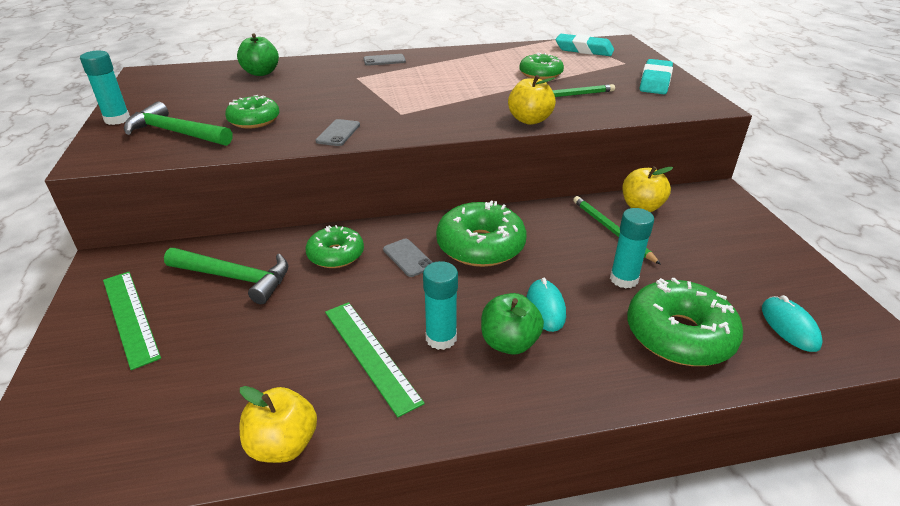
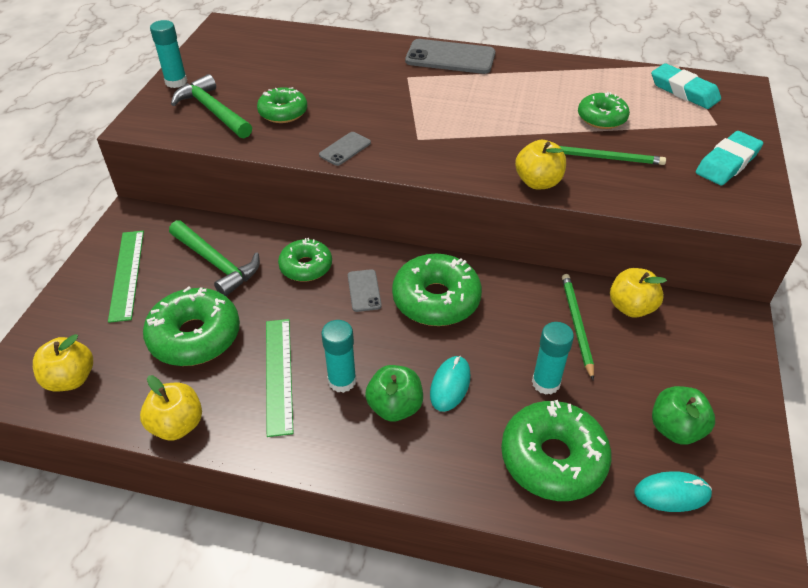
camera: 25 degrees right, 10 degrees up
(110, 446) = (71, 379): none -> yellow apple
(251, 350) = (195, 336): none -> green donut
(261, 73) = (323, 49): green apple -> green apple (675, 429)
(384, 60) = (450, 57): grey phone -> grey phone, size x1.94
(789, 326) = (672, 493): turquoise mouse -> turquoise mouse turned 75 degrees clockwise

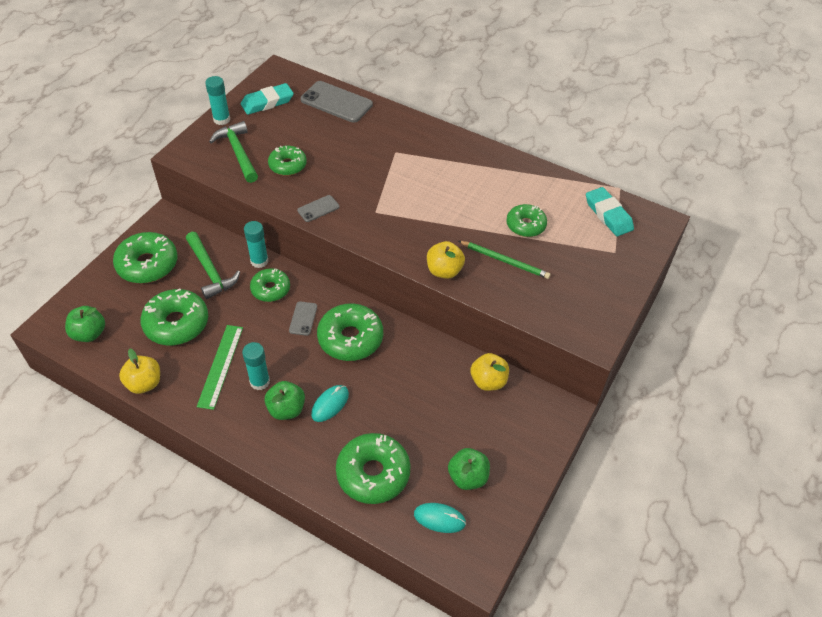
camera: 15 degrees right, 5 degrees up
(71, 379) = (89, 334): yellow apple -> green apple
(126, 274) = (147, 264): green ruler -> green donut
(450, 57) = (438, 140): grey phone -> grey phone (336, 102)
(546, 383) = (396, 420): turquoise glue stick -> turquoise glue stick (259, 261)
(576, 325) = (441, 384): green pencil -> none
(727, 163) = (599, 289): turquoise eraser -> turquoise eraser (267, 102)

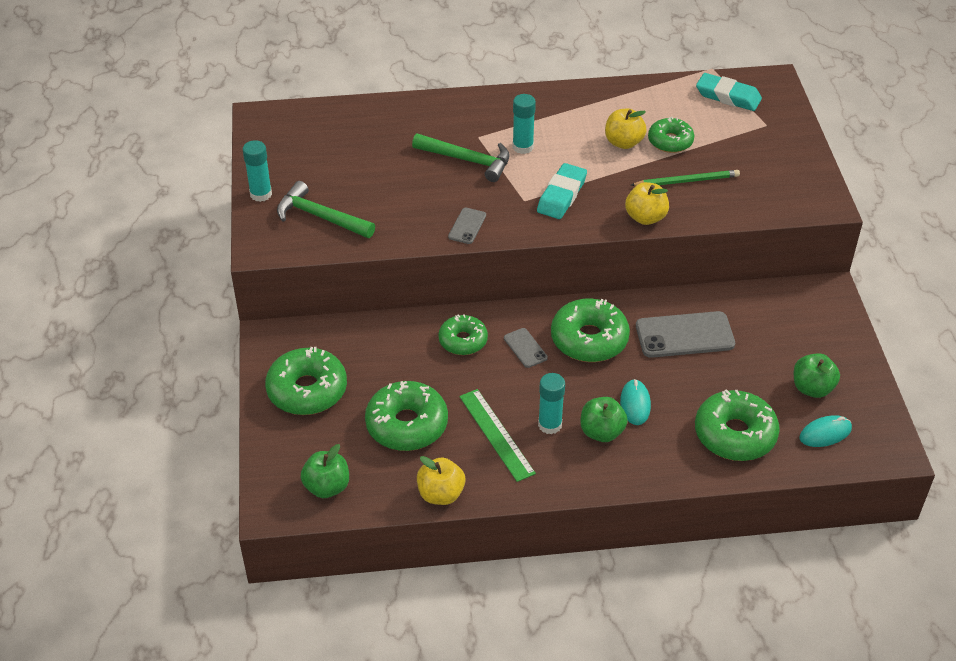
camera: 35 degrees left, 5 degrees down
(210, 271) = (382, 359): green hammer -> green hammer (468, 160)
(259, 261) = (420, 322): turquoise glue stick -> turquoise glue stick (523, 147)
(267, 102) = (289, 153): turquoise eraser -> turquoise eraser (561, 195)
(287, 165) = (387, 203): green donut -> none
(336, 102) = (362, 118): grey phone -> grey phone (684, 335)
(488, 381) = (746, 304): yellow apple -> yellow apple (623, 142)

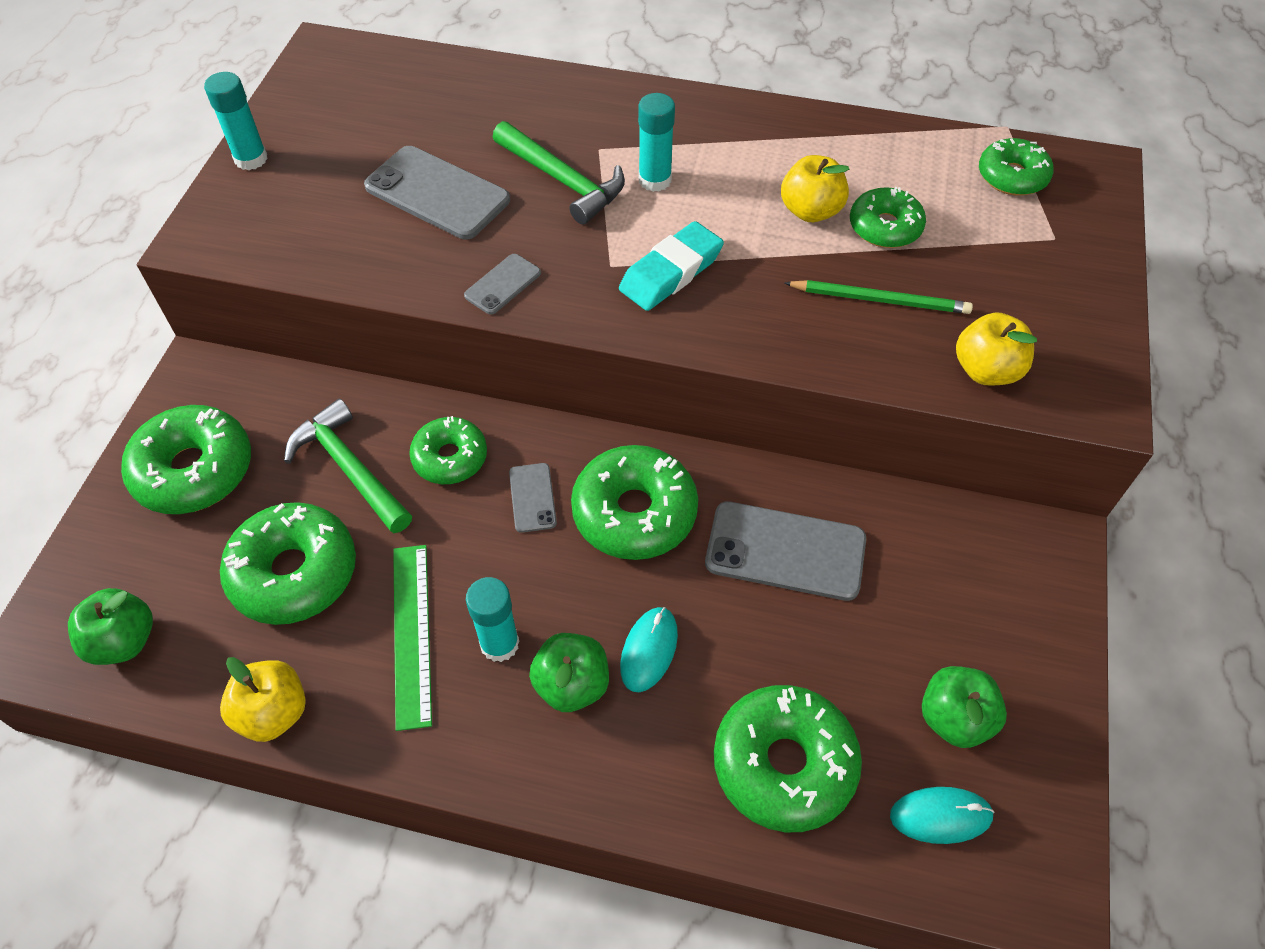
camera: 20 degrees right, 10 degrees up
(320, 217) = (307, 213): green hammer -> green hammer (349, 468)
(394, 186) = (437, 193): none -> grey phone
(645, 217) = (783, 345): yellow apple -> yellow apple (986, 370)
(728, 96) = (1012, 176): turquoise eraser -> green donut

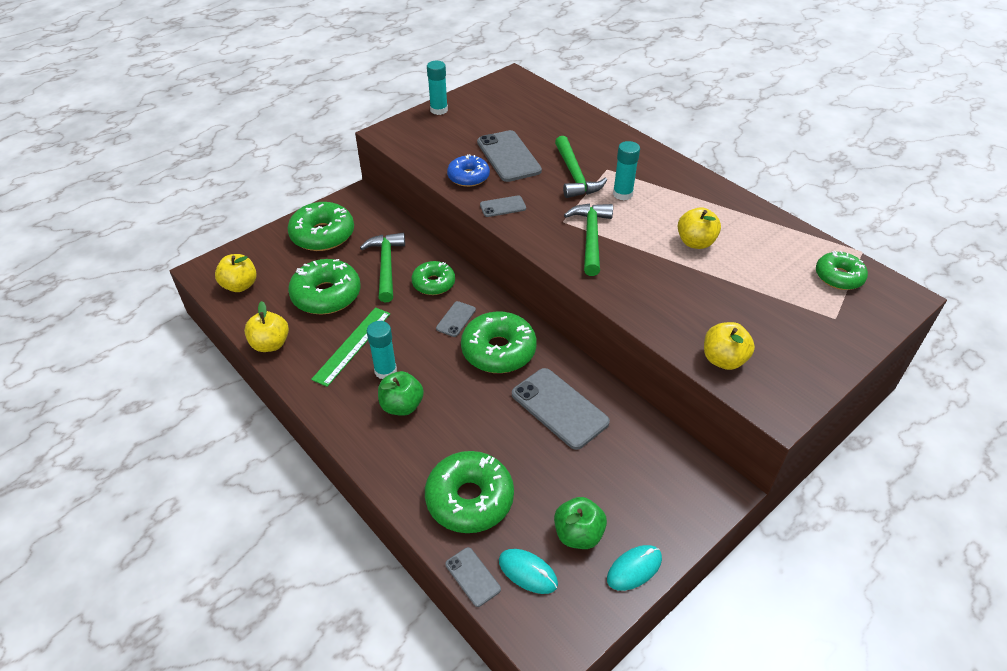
camera: 35 degrees right, 10 degrees down
(124, 641) = (240, 285): green apple -> yellow apple
(405, 258) = (468, 177): none -> blue donut
(649, 650) = (450, 412): turquoise mouse -> turquoise mouse (634, 569)
(671, 272) = (591, 237): turquoise eraser -> green hammer
(880, 300) = (694, 299): green pencil -> none
(881, 874) = (472, 576): none -> grey phone
(885, 227) = (731, 268): green donut -> none

